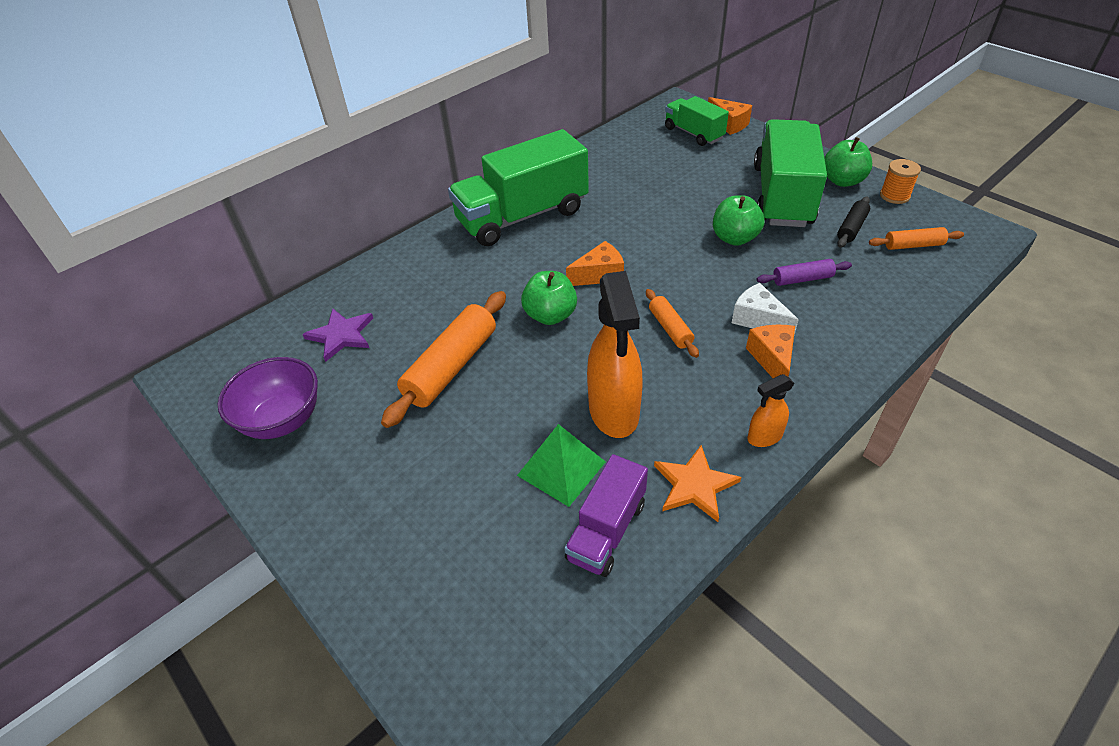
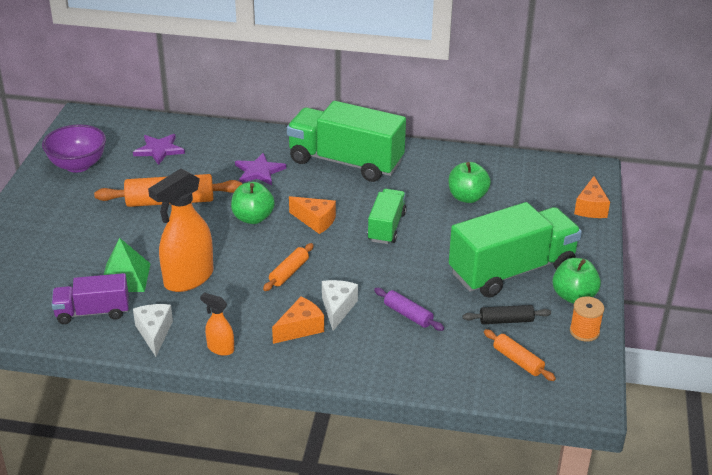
camera: 50 degrees right, 10 degrees down
(472, 277) = (259, 171): none -> purple star
(693, 133) = (552, 195): green truck -> green truck (386, 227)
(695, 485) = (154, 333): orange star -> white cheese
(734, 238) = (425, 266): green apple -> green apple (467, 197)

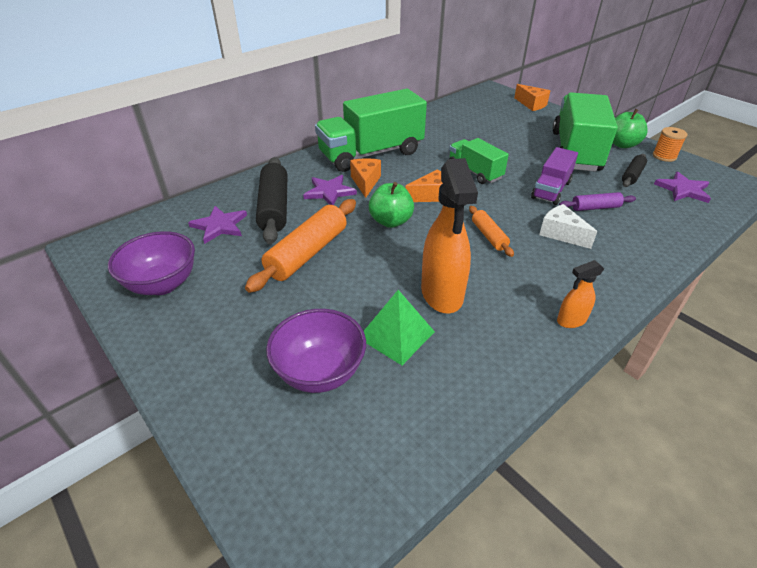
camera: 50 degrees left, 5 degrees up
(63, 263) = (320, 372): none -> purple bowl
(93, 312) = (435, 387): purple truck -> purple truck (551, 190)
(154, 333) = (512, 354): white cheese -> none
(207, 159) = (274, 208): none -> black rolling pin
(300, 328) = (574, 263): orange cheese -> orange cheese (365, 182)
(467, 197) = (474, 132): green apple -> none
(518, 361) = (683, 189): orange rolling pin -> purple star

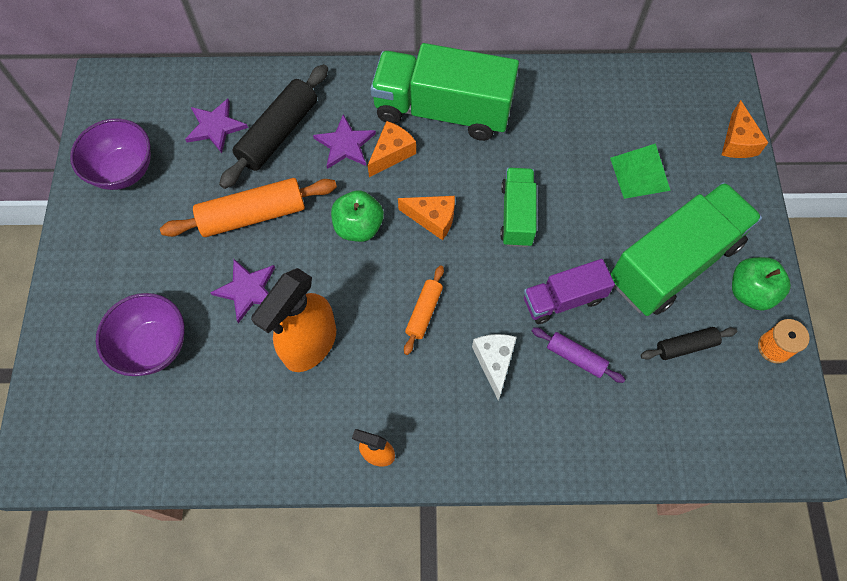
camera: 40 degrees right, 25 degrees up
(396, 334) = (234, 356): green pyramid -> green pyramid (640, 174)
(683, 189) = (713, 408): purple star -> purple star (247, 290)

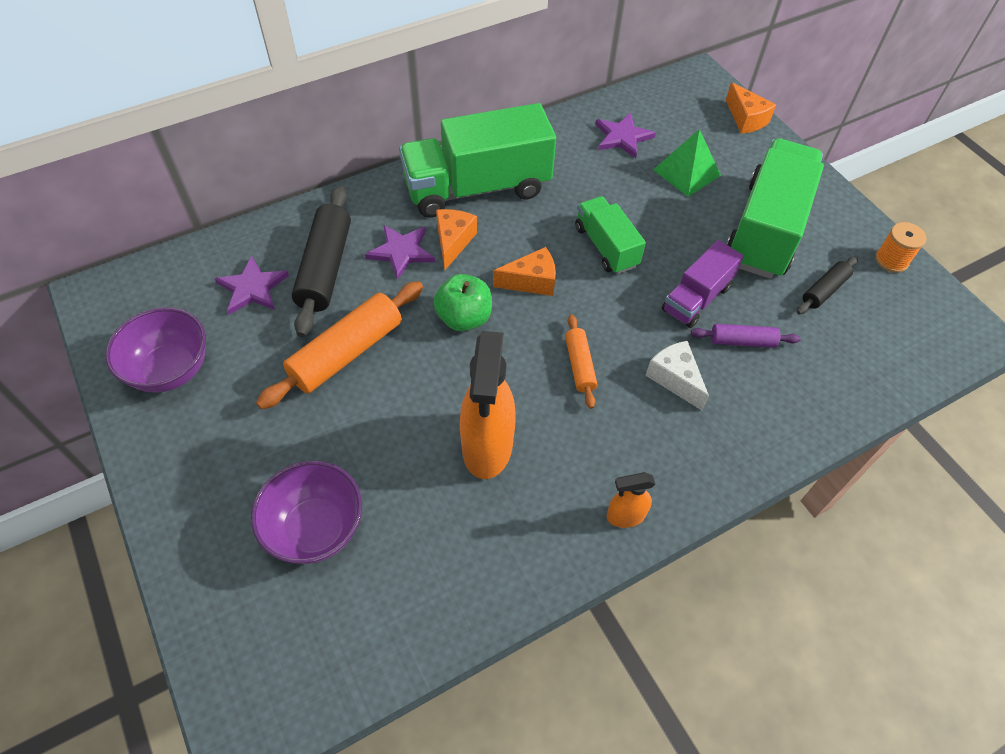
camera: 30 degrees left, 10 degrees down
(247, 290) = (387, 425): purple star -> purple star (622, 137)
(750, 292) = (841, 226): green apple -> none

